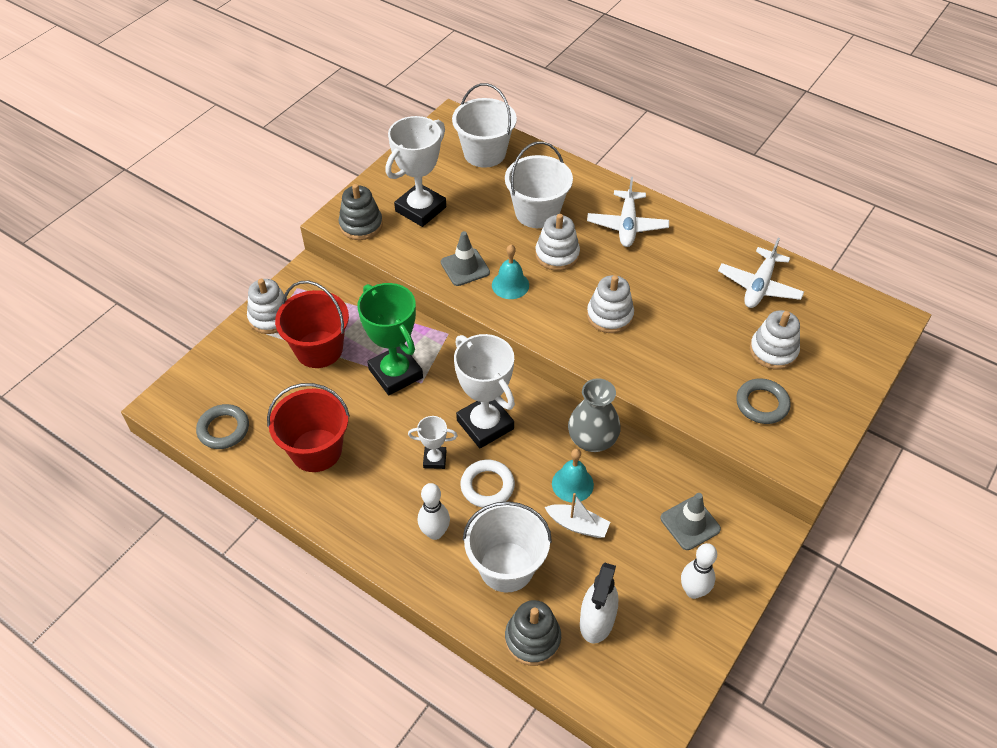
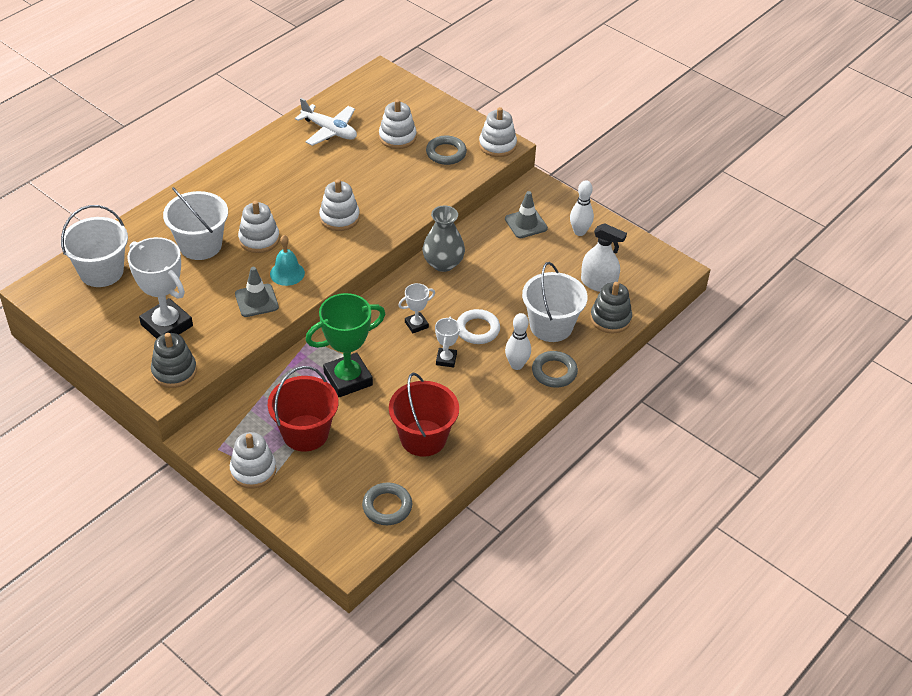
camera: 85 degrees left, 5 degrees down
(428, 575) = (554, 372): none -> grey ring
(485, 424) = (416, 325): white trophy -> white trophy, size x0.50
(572, 484) = (483, 280): turquoise bell -> none
(577, 525) = (520, 282): white boat -> none
(627, 225) = (236, 191): white plane -> none
(800, 459) = (497, 145): none -> white stacking toy

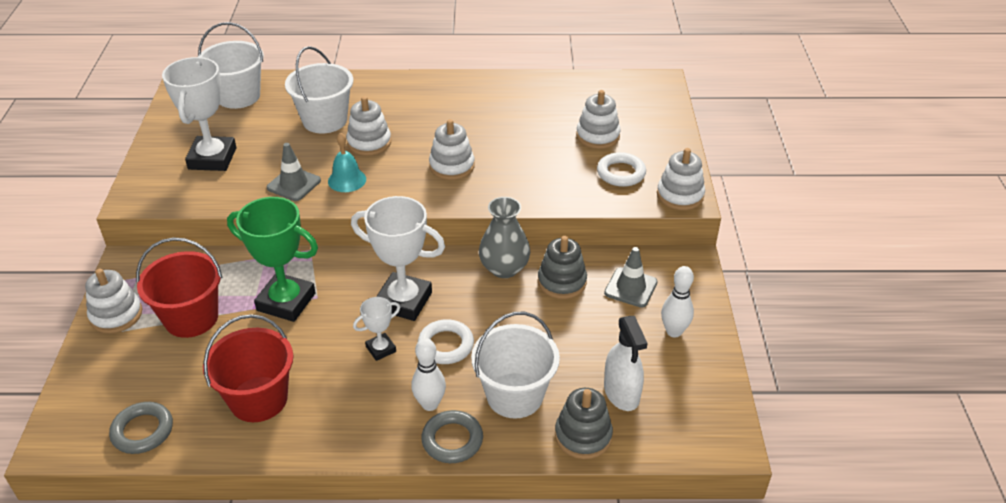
camera: 50 degrees right, 5 degrees down
(174, 371) = (162, 193): grey stacking toy -> grey stacking toy (562, 282)
(329, 130) = (549, 99): white plane -> none
(416, 325) = (404, 301): white trophy -> white trophy, size x1.99
(446, 153) = (621, 173): grey ring -> white ring

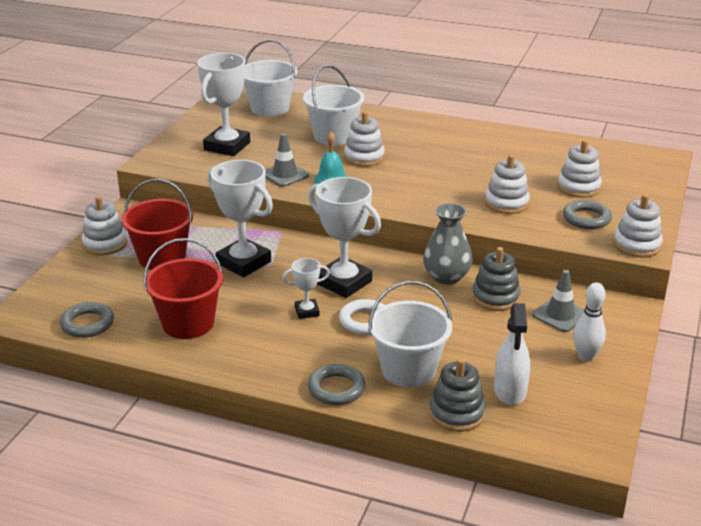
camera: 20 degrees right, 10 degrees down
(286, 302) = (243, 262): green trophy -> white trophy
(430, 404) = (329, 359): white bowling pin -> none
(452, 166) = (429, 186): white stacking toy -> white stacking toy (506, 203)
(621, 173) = (586, 218): white ring -> grey ring

